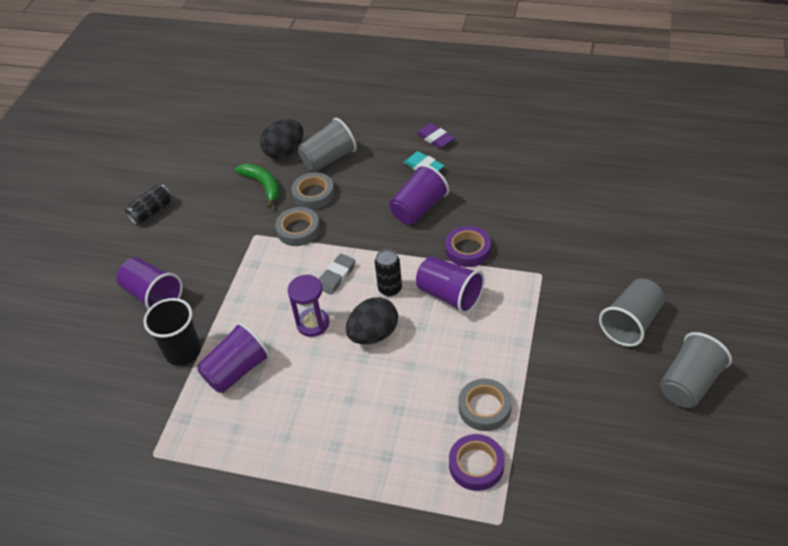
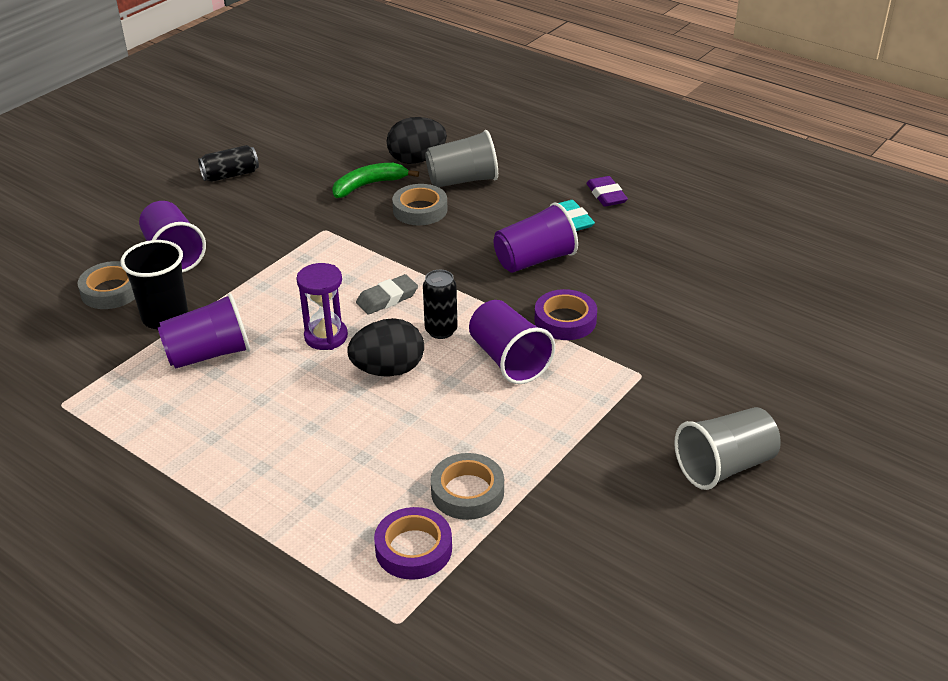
camera: 20 degrees right, 10 degrees down
(263, 185) = (369, 185): green banana -> green banana turned 105 degrees counterclockwise
(298, 230) = (377, 239): grey tape -> grey tape (111, 290)
(688, 383) = (759, 561): grey cup -> none

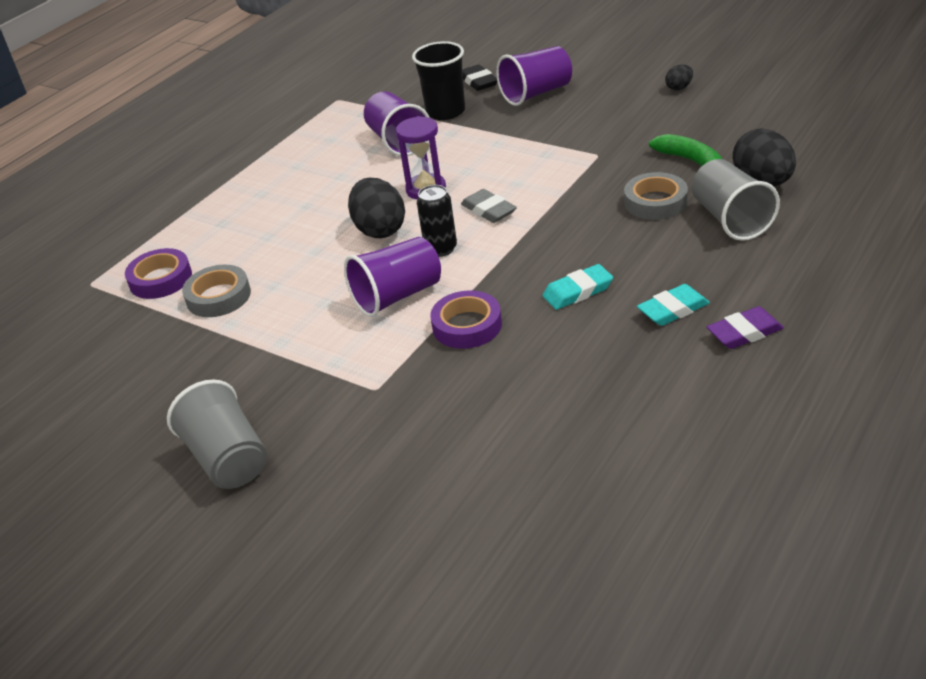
camera: 90 degrees right, 0 degrees up
(111, 290) = (478, 81): grey tape -> black eraser
(230, 175) = (679, 88): black can -> black egg
(534, 260) = (578, 291): purple cup -> turquoise eraser

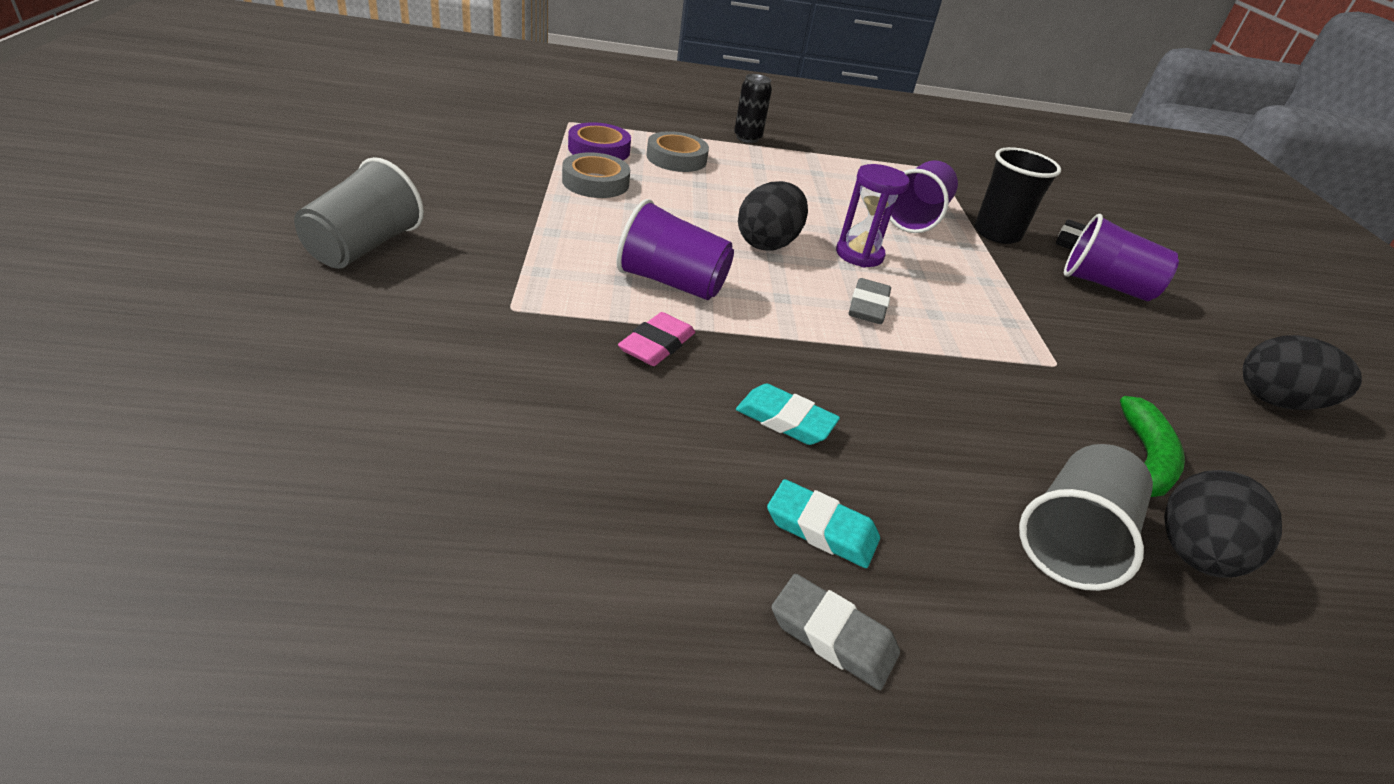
camera: 45 degrees right, 0 degrees up
(441, 249) = (772, 291): black can -> black can (747, 138)
(467, 325) = (657, 345): purple tape -> pink eraser
(655, 202) = (1025, 444): grey tape -> grey tape (676, 158)
(679, 88) = (1276, 401): black egg -> black egg, size x2.00
(744, 332) = (832, 636): purple eraser -> grey eraser

